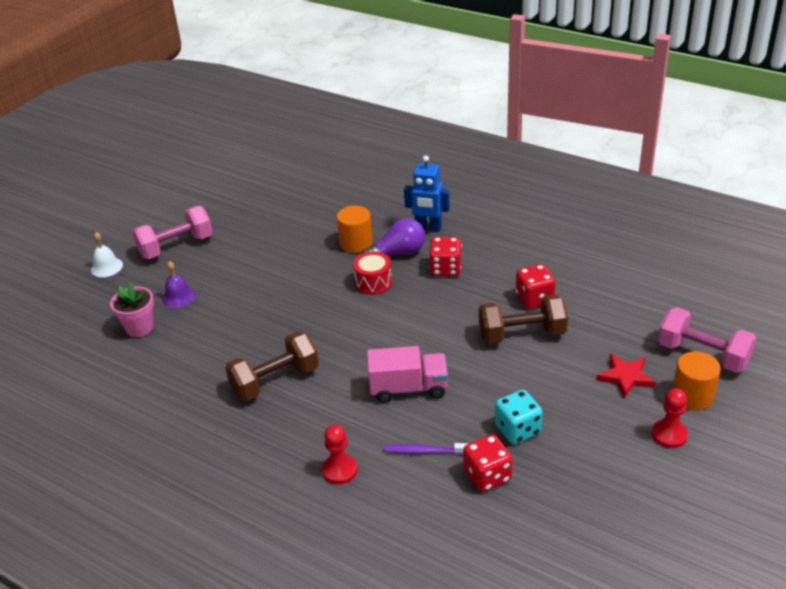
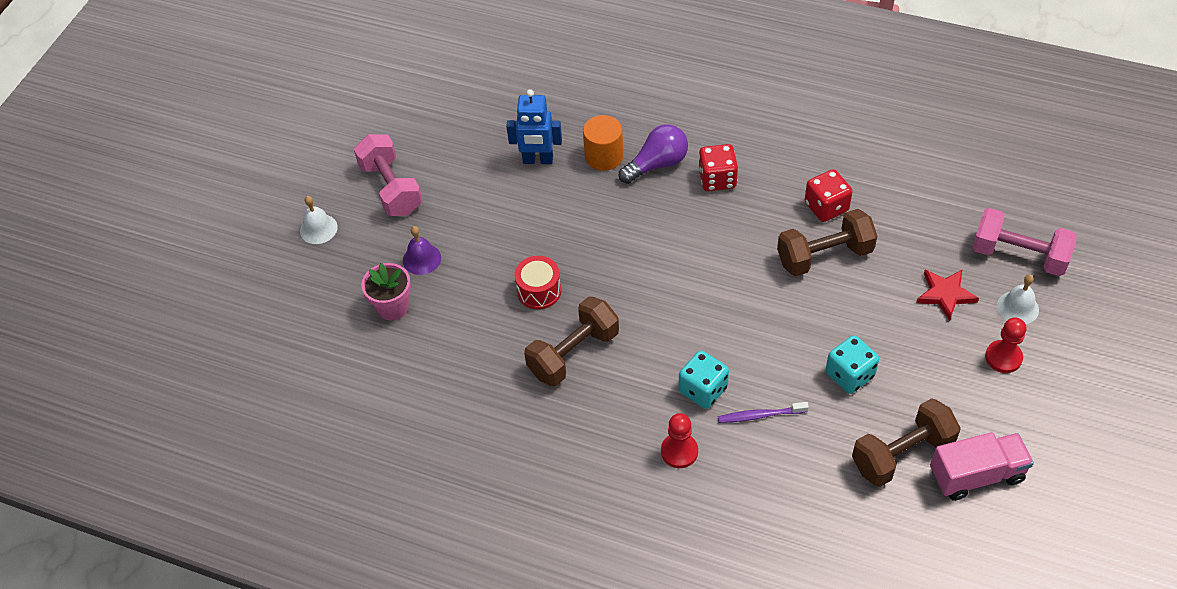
camera: 10 degrees left, 15 degrees up
(176, 246) = (391, 188): pink dumbbell -> pink dumbbell turned 75 degrees counterclockwise
(373, 282) = (641, 209): red drum -> red drum (539, 291)
(378, 423) = (703, 390): none -> turquoise dice
(408, 388) = (721, 342): pink truck -> pink truck (976, 475)
(428, 228) = (681, 124): blue robot -> blue robot (538, 160)
(487, 476) = (832, 434): red dice -> none
(549, 502) = (902, 454): none -> brown dumbbell
(692, 396) = (1017, 307): orange cylinder -> white bell

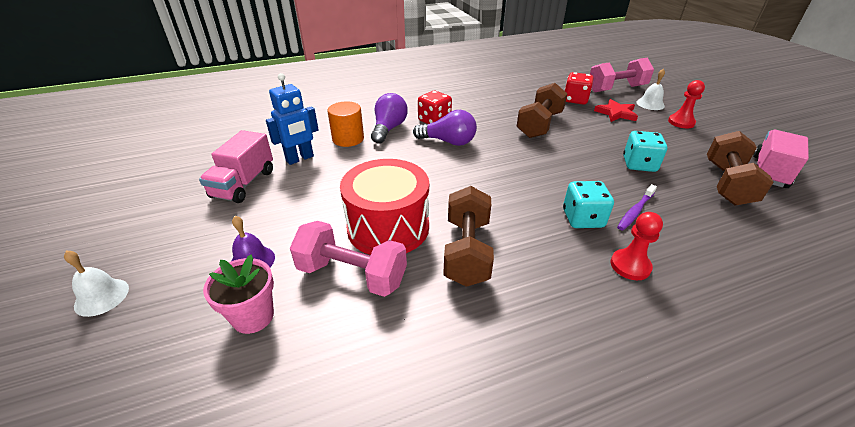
camera: 45 degrees left, 15 degrees down
(391, 188) = (174, 228): pink dumbbell -> pink dumbbell (352, 275)
(469, 166) = (244, 184): none -> pink truck
(539, 291) = (388, 227): red drum -> red drum, size x1.83
(696, 221) = (448, 142): none -> purple light bulb
(826, 207) = (508, 108): red dice -> red dice (575, 100)

